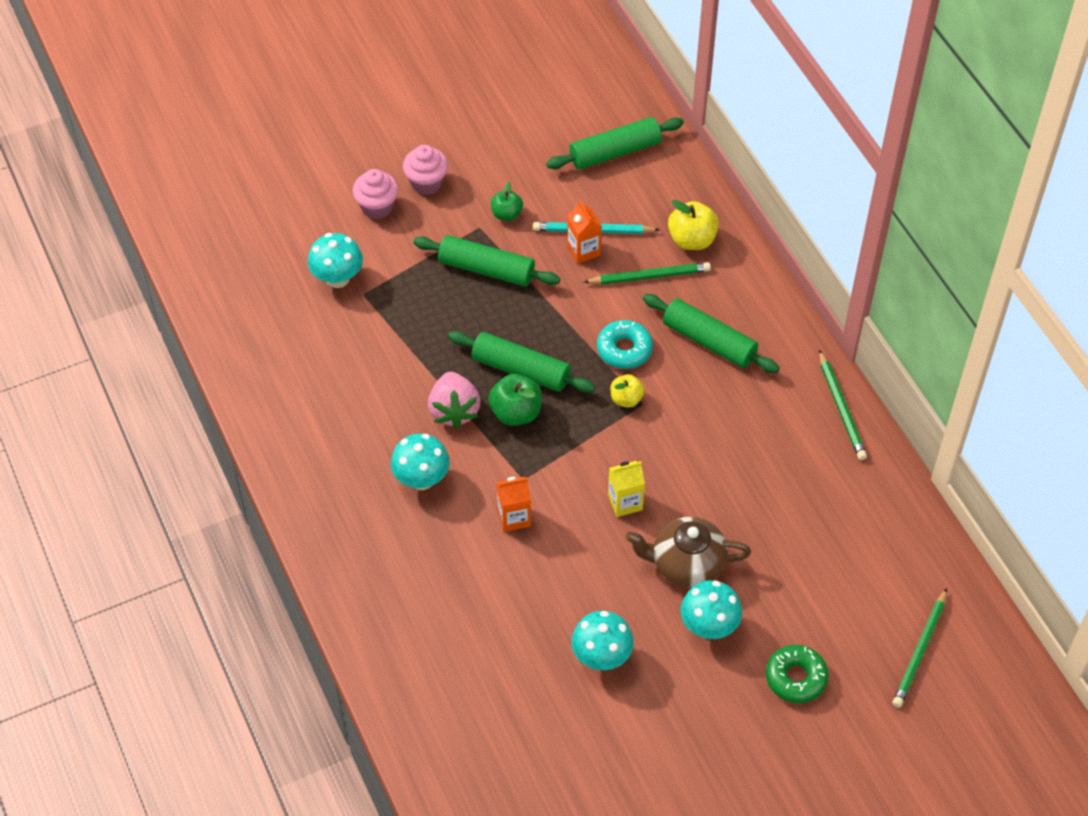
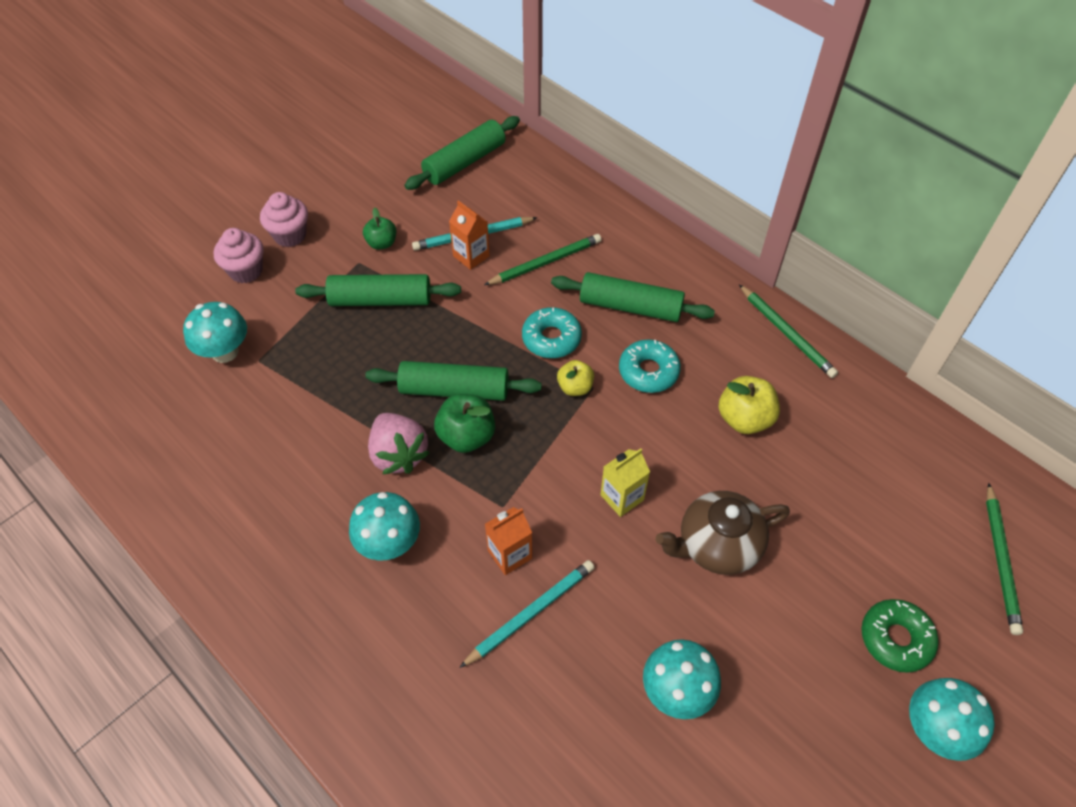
camera: 20 degrees left, 0 degrees up
(512, 566) = (530, 613): none -> turquoise pencil
(692, 240) = (570, 219): yellow apple -> yellow apple (744, 419)
(697, 405) = (648, 371): none -> turquoise donut
(709, 626) = (775, 610): turquoise mushroom -> turquoise mushroom (934, 729)

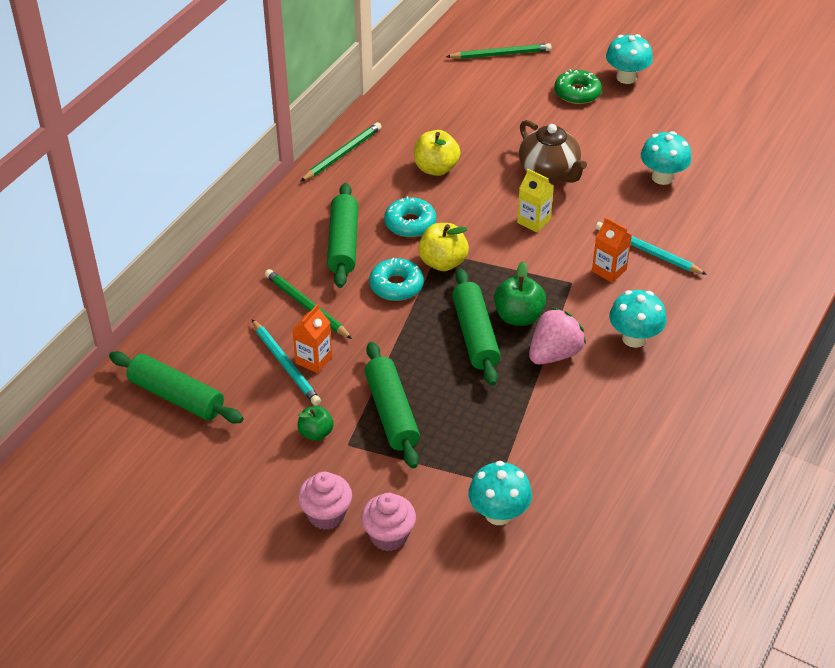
camera: 105 degrees left, 10 degrees down
(575, 387) = (443, 262): yellow apple -> yellow apple, size x1.55

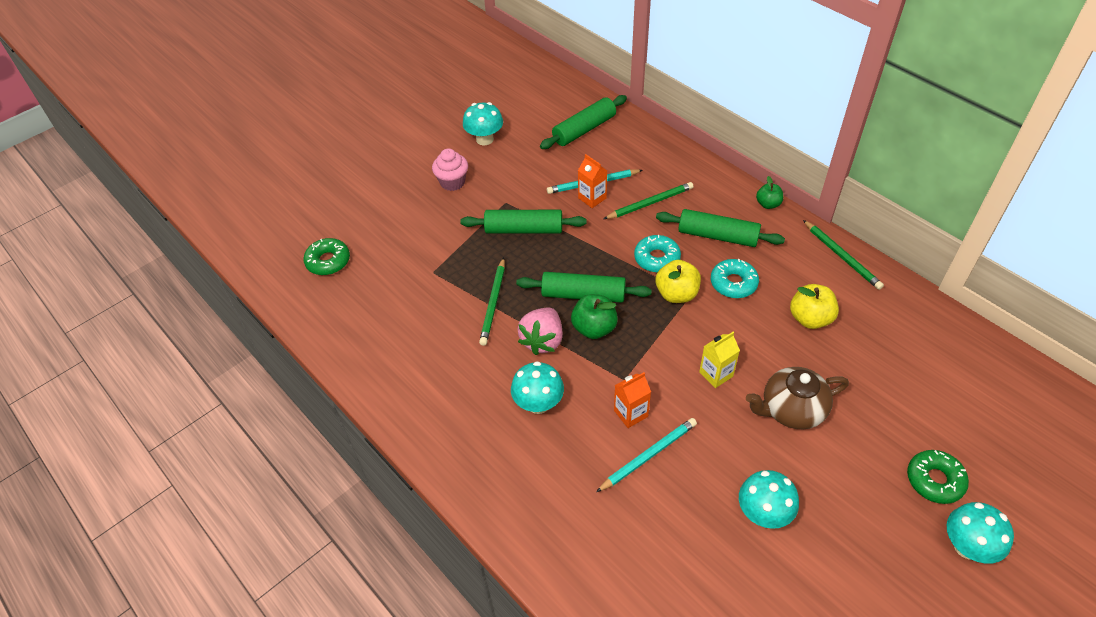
camera: 110 degrees right, 5 degrees up
(316, 433) = (523, 188): green apple -> green apple (768, 204)
(389, 536) = (420, 208): pink cupcake -> none
(498, 514) = (407, 266): turquoise mushroom -> turquoise mushroom (484, 139)
(500, 54) = (1017, 425): green pencil -> green pencil (493, 303)
(527, 608) = (328, 261): none -> green donut
(554, 354) = (542, 341): pink strawberry -> pink strawberry turned 45 degrees clockwise

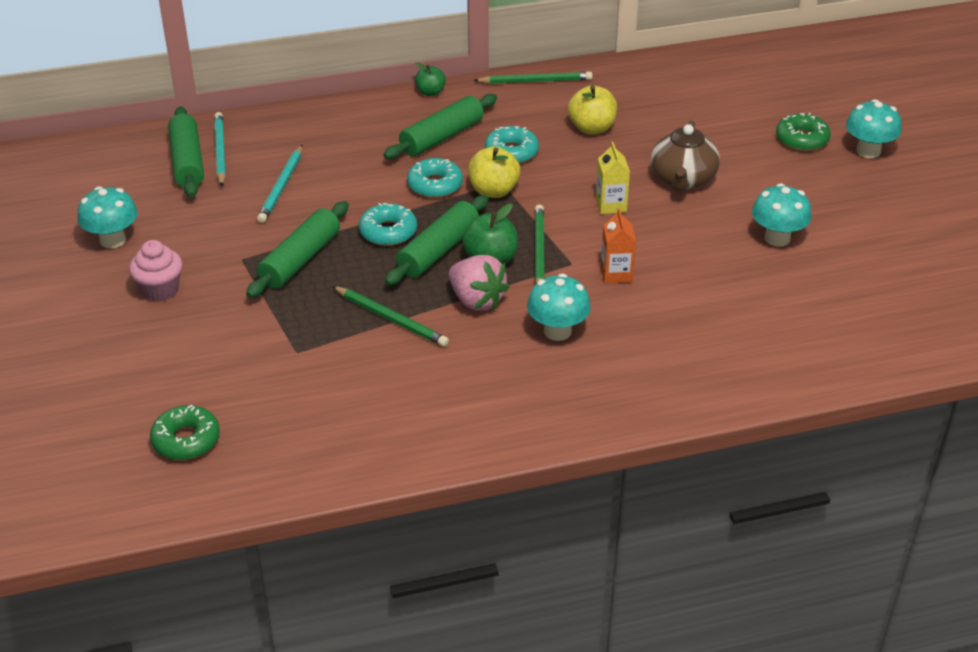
camera: 65 degrees left, 10 degrees down
(584, 258) = (388, 232): none -> turquoise donut
(592, 198) = (304, 195): orange carton -> none
(648, 455) = (672, 281): turquoise pencil -> turquoise pencil (220, 151)
(650, 203) = (352, 160): green pencil -> green pencil (538, 251)

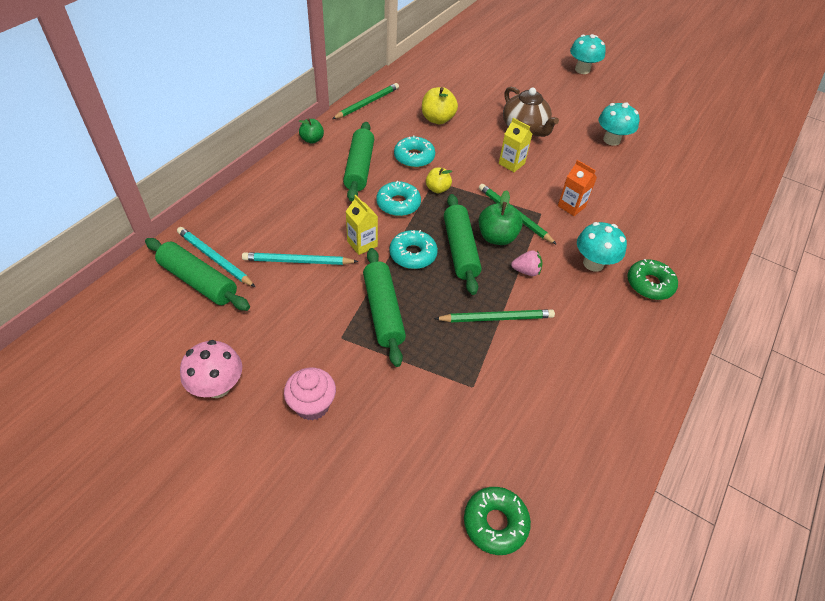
camera: 45 degrees left, 10 degrees up
(113, 240) = (218, 386): turquoise mushroom -> pink mushroom
(282, 186) = (298, 261): turquoise pencil -> turquoise pencil turned 120 degrees clockwise
(355, 201) = (362, 244): none -> yellow carton
(476, 300) = (526, 271): pink strawberry -> pink strawberry, size x0.58
(493, 191) = (437, 189): yellow apple -> yellow apple, size x0.64
(801, 139) = (546, 77): green donut -> green donut (649, 284)

